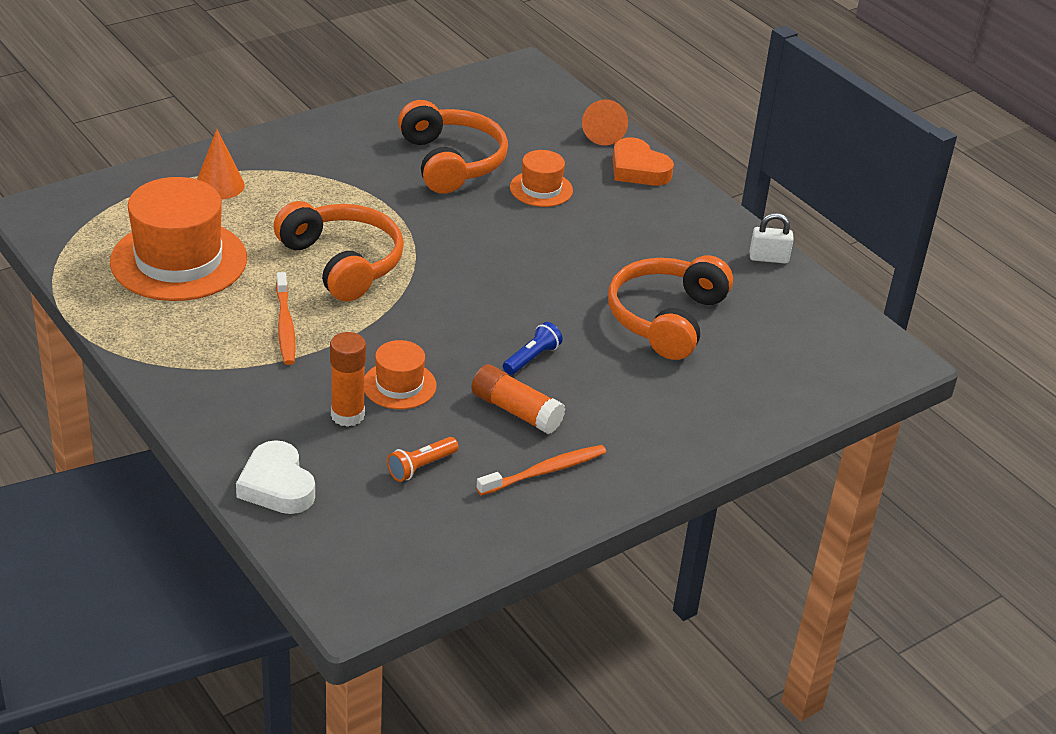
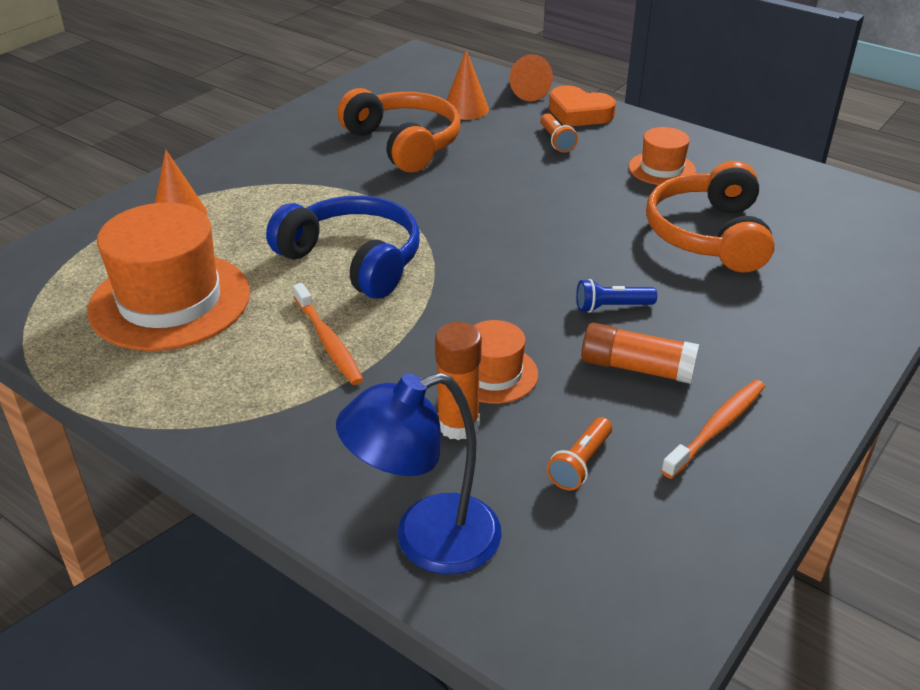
camera: 15 degrees left, 0 degrees up
(277, 485) = (427, 541): white heart -> blue lamp
(342, 263) = (353, 260): orange headphones -> blue headphones
(532, 139) = (466, 109): none -> orange cone
(532, 358) = (611, 307): blue flashlight -> blue flashlight turned 120 degrees counterclockwise
(541, 189) = (504, 148): orange hat -> orange hat (662, 169)
(595, 193) = (556, 141): none -> orange flashlight
(768, 258) = (752, 160): white padlock -> none

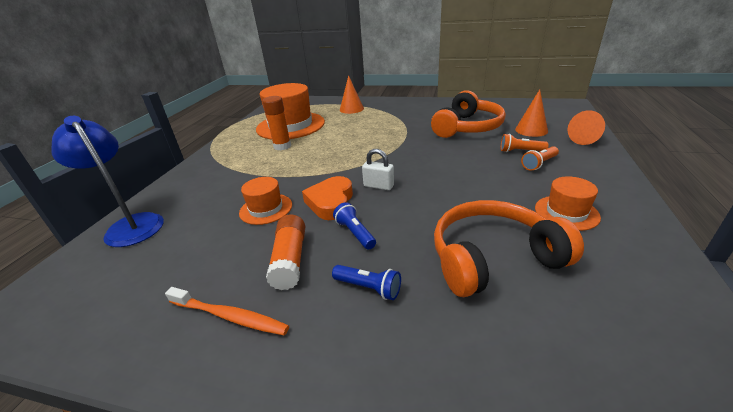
camera: 70 degrees right, 5 degrees down
(328, 341) = (277, 161): orange toothbrush -> none
(353, 260) = (345, 147): blue headphones -> none
(458, 425) = (219, 210): orange glue stick -> orange glue stick (282, 146)
(511, 262) = (378, 186): none -> white padlock
(579, 113) = (591, 162): orange heart -> orange heart (331, 202)
(580, 464) = (188, 259): orange flashlight -> orange flashlight (520, 151)
(716, 320) = (369, 288): none -> blue flashlight

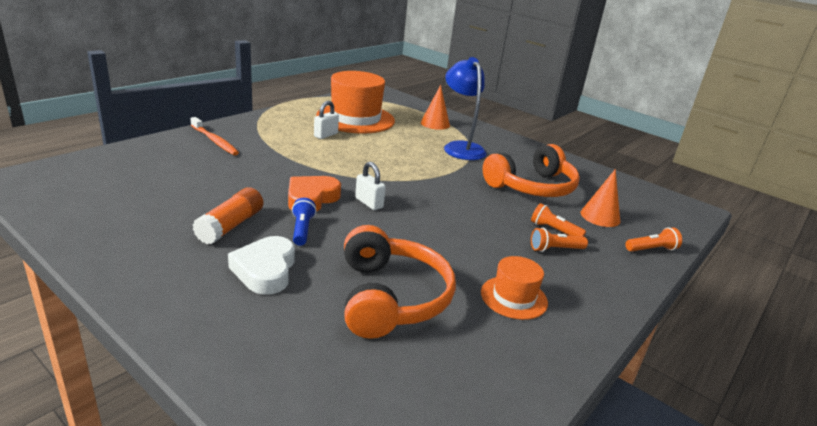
camera: 20 degrees right, 5 degrees down
(131, 225) = (145, 152): blue lamp -> blue lamp (460, 147)
(229, 316) = (151, 242): orange toothbrush -> orange toothbrush (215, 141)
(266, 209) = (254, 181): orange hat -> none
(282, 146) = (326, 135): orange glue stick -> white padlock
(369, 288) = (265, 270): blue flashlight -> white heart
(493, 258) = (390, 297): orange headphones -> orange headphones turned 75 degrees clockwise
(586, 139) = (651, 249): orange cone -> orange flashlight

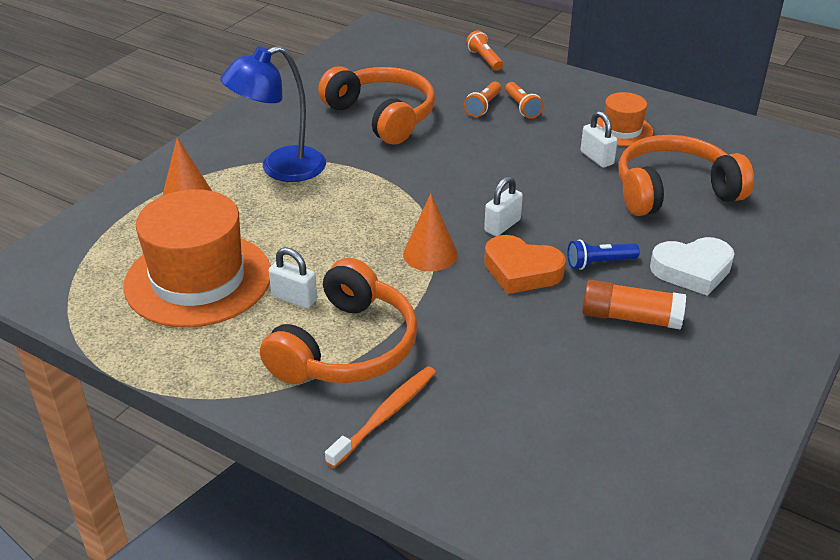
camera: 95 degrees left, 10 degrees up
(275, 140) = (346, 347): none -> orange headphones
(459, 268) = (597, 158): none -> white padlock
(600, 216) = (433, 79): orange cone -> orange cone (430, 254)

